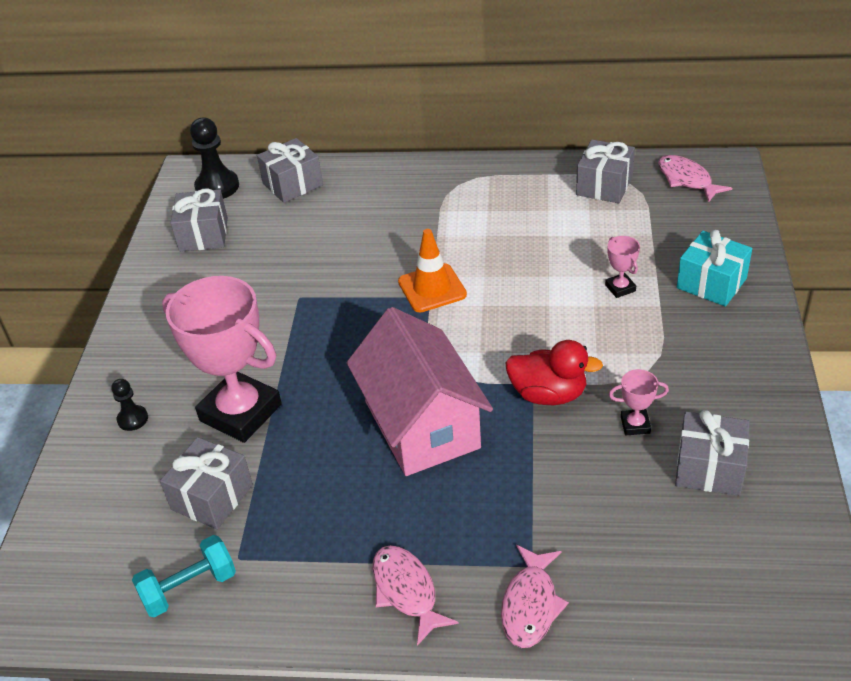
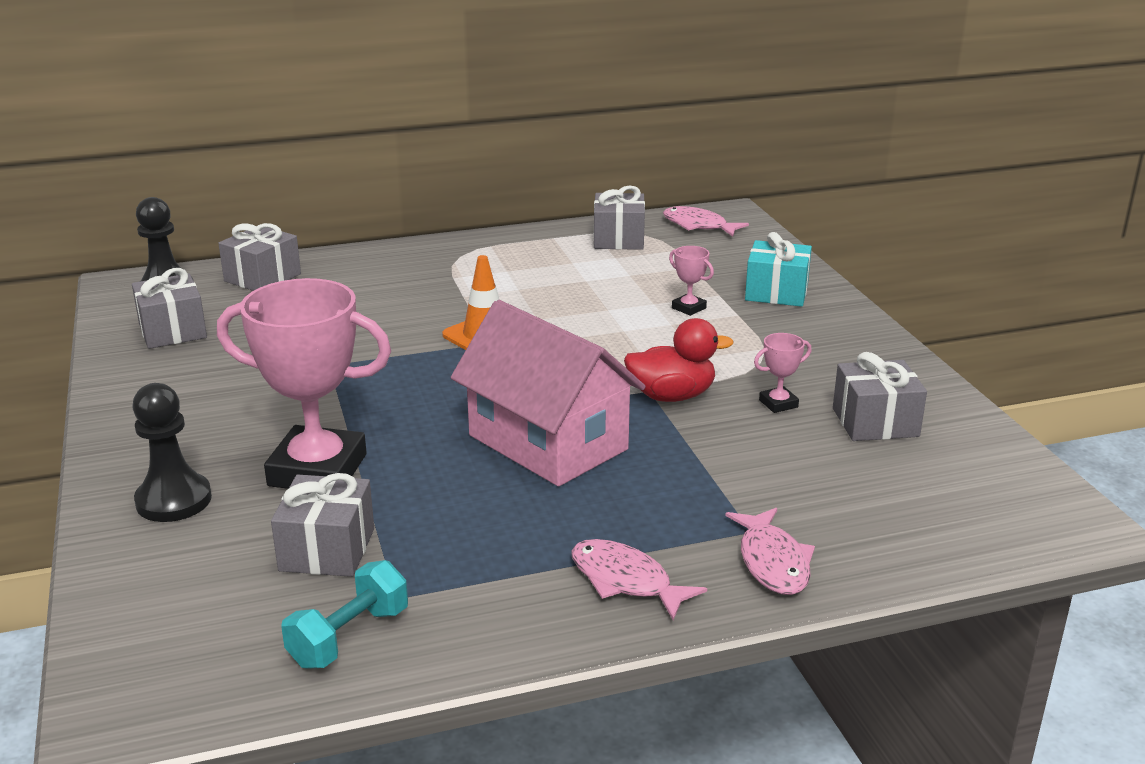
camera: 25 degrees left, 15 degrees down
(133, 419) = (174, 500): black pawn -> black pawn, size x1.80

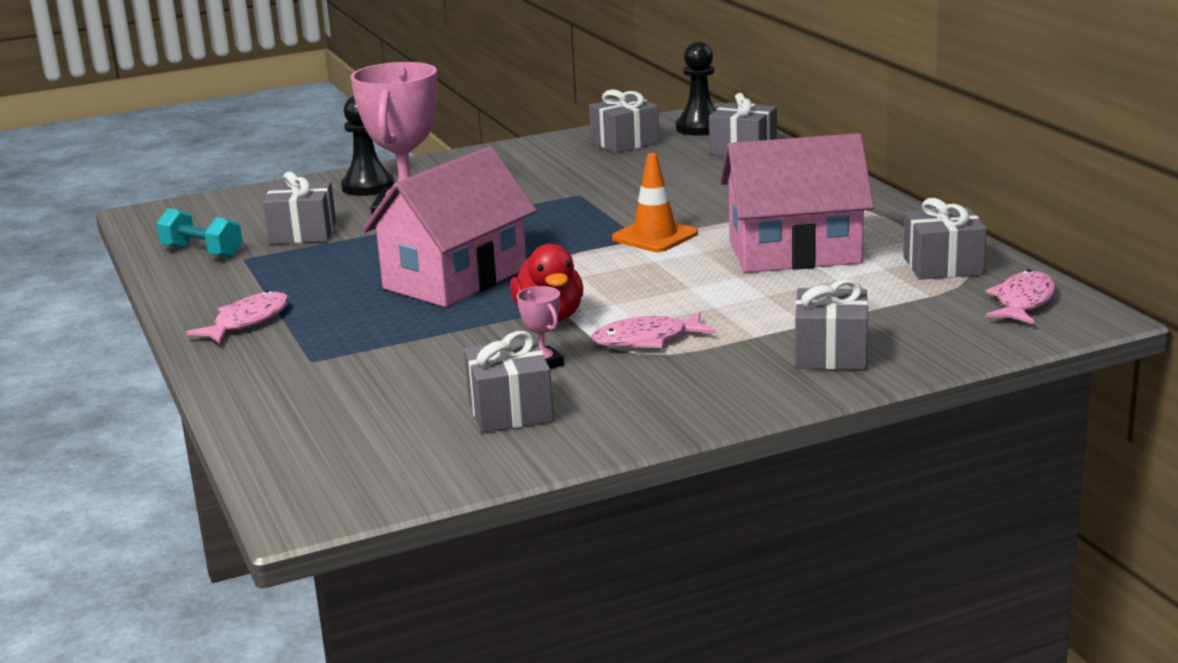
camera: 85 degrees right, 5 degrees down
(561, 284) = (794, 252): none -> pink house
(688, 308) = (761, 312): pink trophy -> none
(772, 562) = (263, 370): pink fish -> pink fish (646, 340)
(776, 292) = (830, 353): turquoise gift -> grey gift

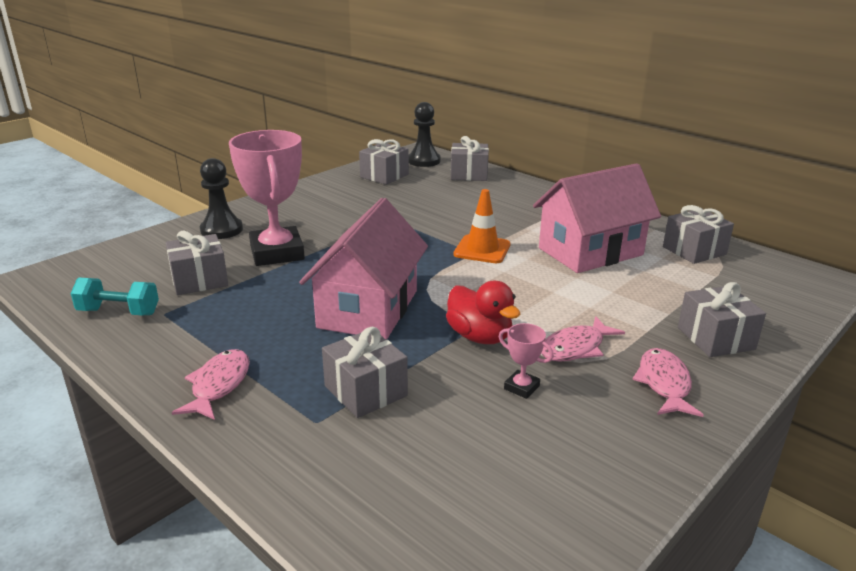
camera: 25 degrees left, 5 degrees up
(510, 410) = (546, 448): grey gift -> grey gift (365, 391)
(1023, 302) = (776, 273): pink fish -> pink fish (664, 384)

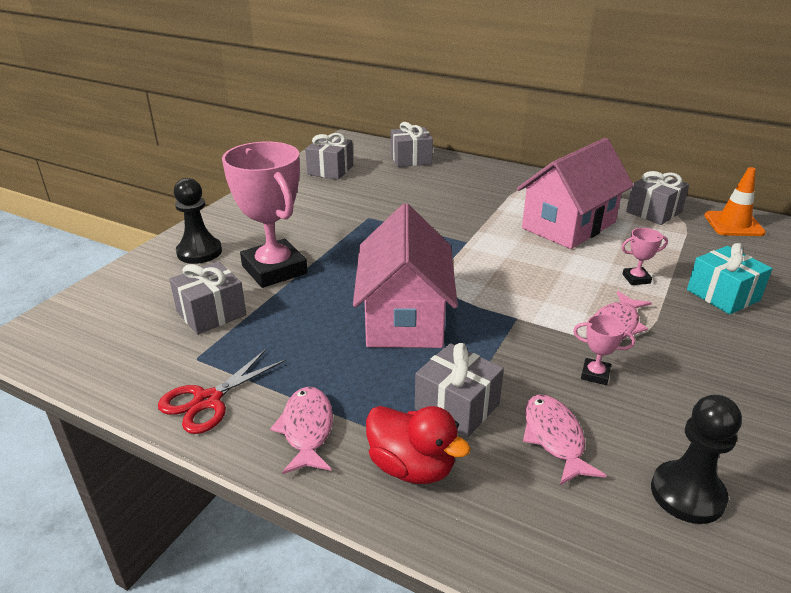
camera: 15 degrees left, 5 degrees up
(119, 312) = (145, 365): turquoise dumbbell -> none
(151, 348) = (208, 400): none -> red scissors
(424, 161) = (359, 150): black pawn -> black pawn (687, 494)
(479, 337) = (526, 329): red duck -> red duck (412, 467)
(482, 249) = (472, 237): orange traffic cone -> orange traffic cone (733, 224)
(628, 309) = (636, 279): none -> pink trophy
(664, 384) = (710, 347): pink fish -> pink fish (554, 438)
(715, 338) = (723, 295): grey gift -> turquoise gift

